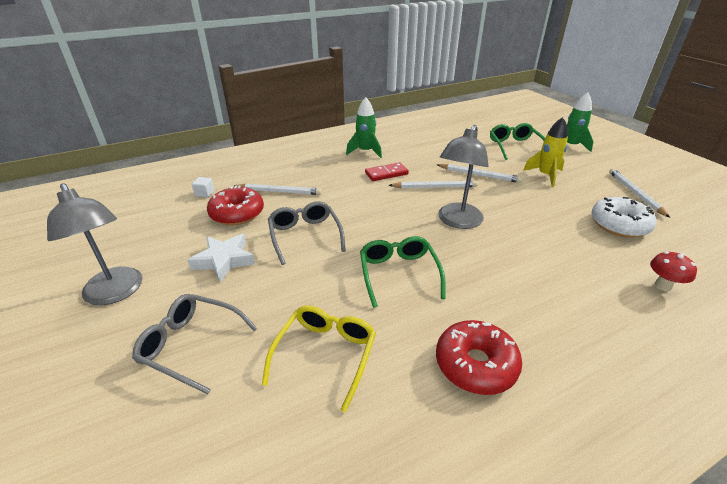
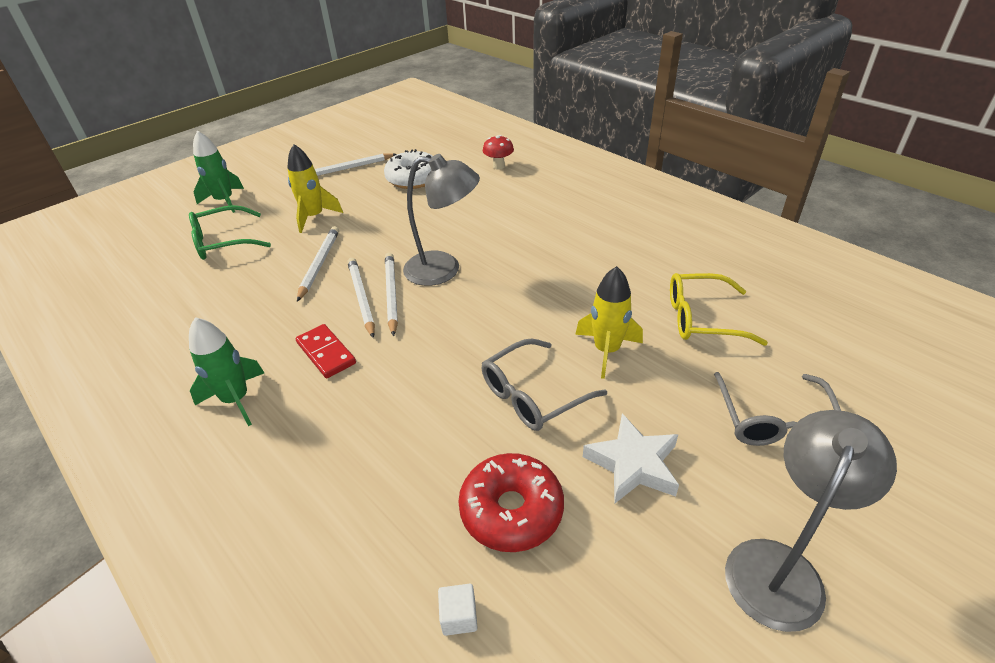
camera: 105 degrees left, 5 degrees up
(279, 191) = (417, 477): white pencil -> white pencil (391, 294)
(322, 279) = (606, 350): none -> yellow rocket
(399, 274) = (563, 296): green glasses -> none
(475, 364) = (645, 240): red donut -> none

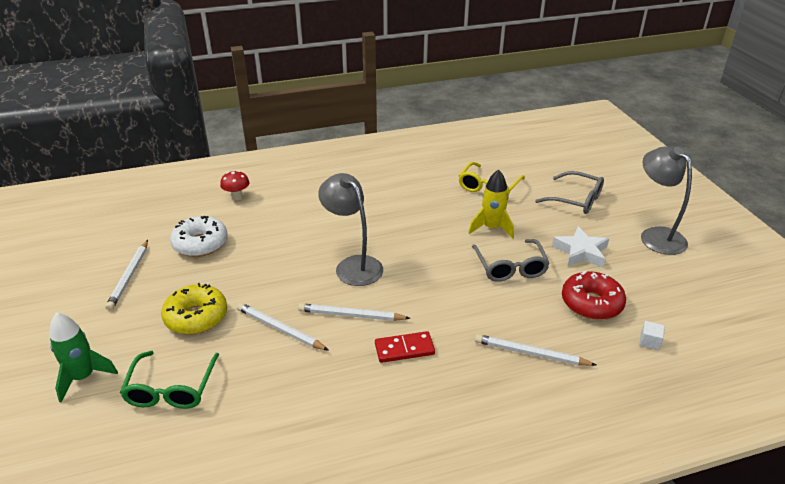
camera: 65 degrees left, 5 degrees down
(236, 399) = (423, 410): green rocket -> none
(314, 217) = (196, 317): yellow rocket -> yellow donut
(391, 294) = (360, 299): white pencil -> white pencil (530, 353)
(444, 270) = (353, 265): grey lamp -> grey lamp turned 75 degrees counterclockwise

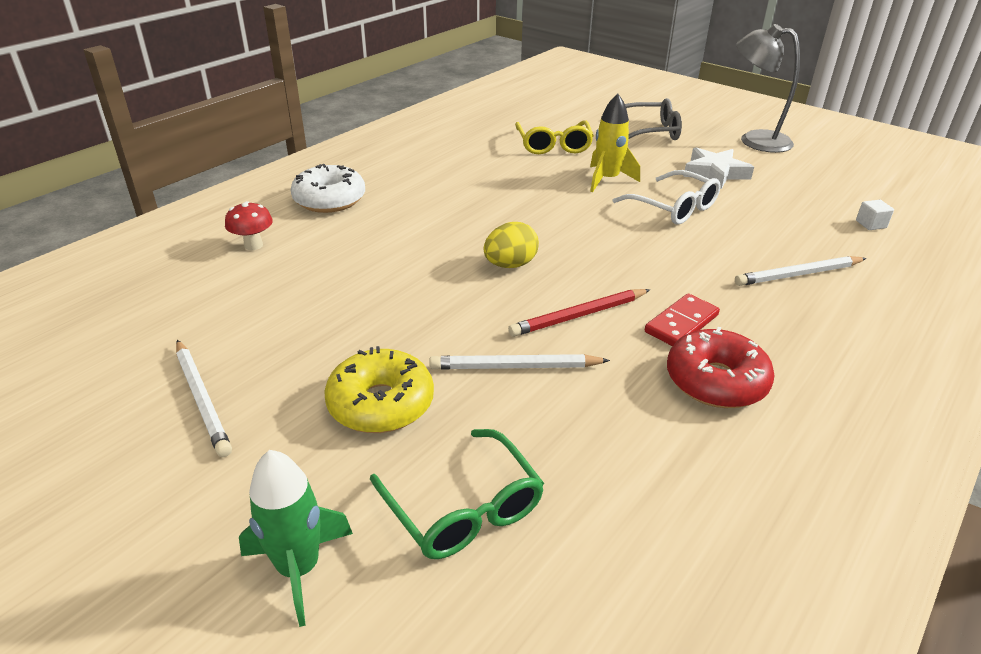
camera: 35 degrees left, 0 degrees up
(200, 244) = (269, 316): white donut -> white donut (329, 200)
(351, 315) = (578, 316): white pencil -> red pencil
(353, 265) = (510, 265): grey lamp -> yellow egg
(510, 267) = (673, 207): grey glasses -> white glasses
(591, 303) = (784, 211): red donut -> red donut (716, 381)

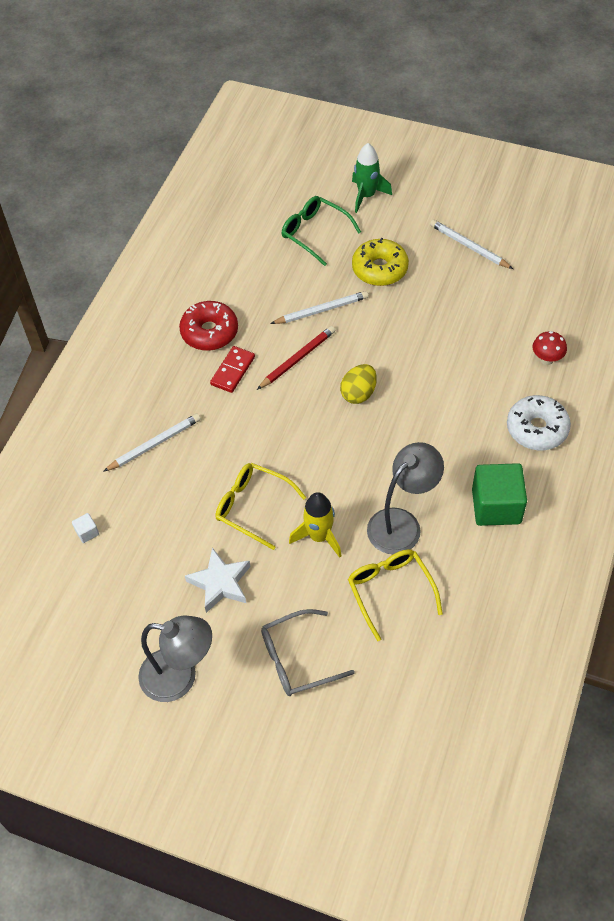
camera: 165 degrees right, 20 degrees up
(421, 166) = (496, 506): none -> green cube
(520, 173) = (402, 523): none -> grey lamp
(673, 207) = (253, 507): white glasses -> yellow glasses

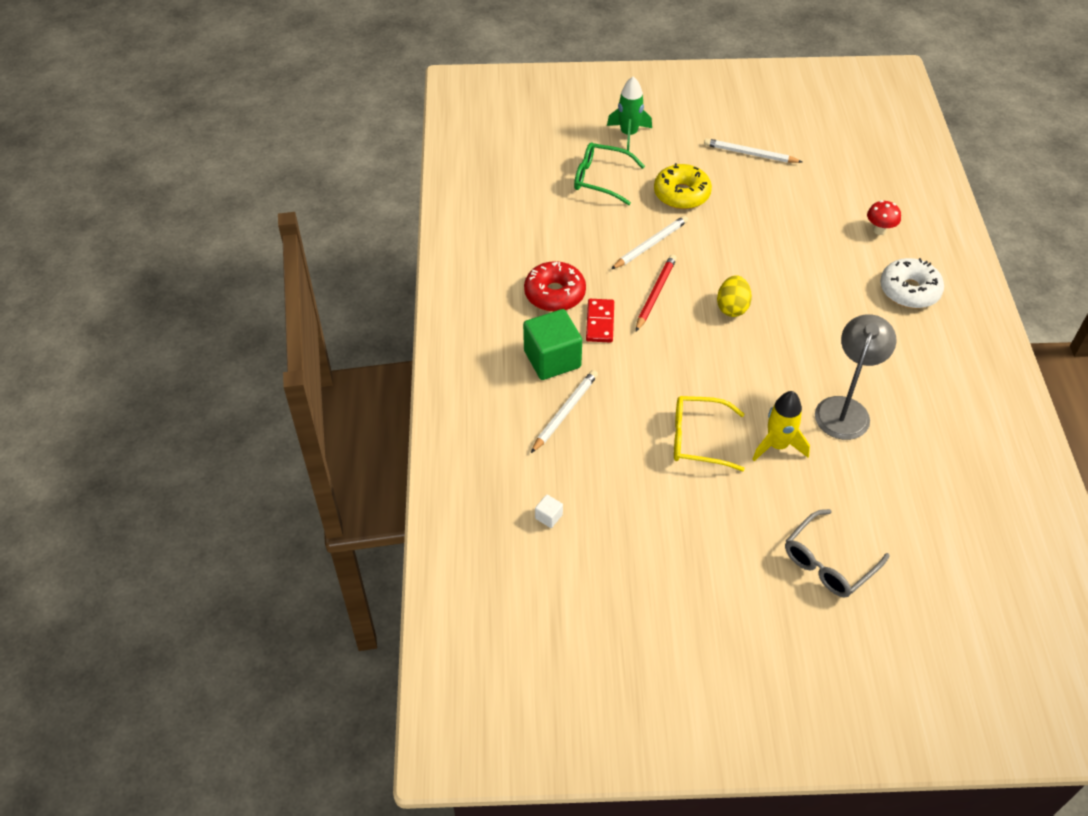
camera: 25 degrees left, 5 degrees down
(180, 677) = (728, 620): grey lamp -> none
(220, 583) = (711, 519): white star -> none
(390, 591) = (873, 472): yellow glasses -> none
(496, 506) = (917, 367): green cube -> green cube (552, 359)

